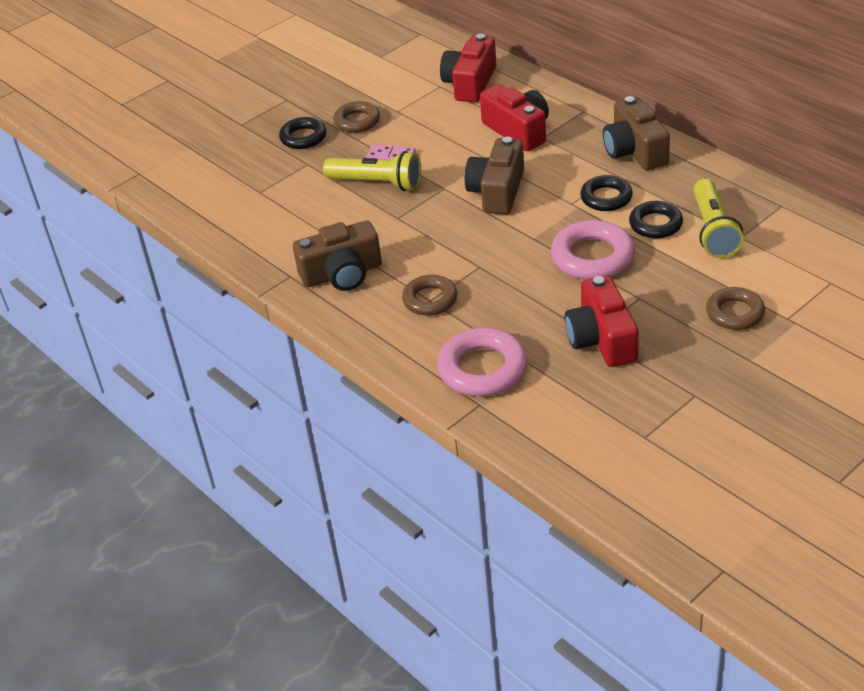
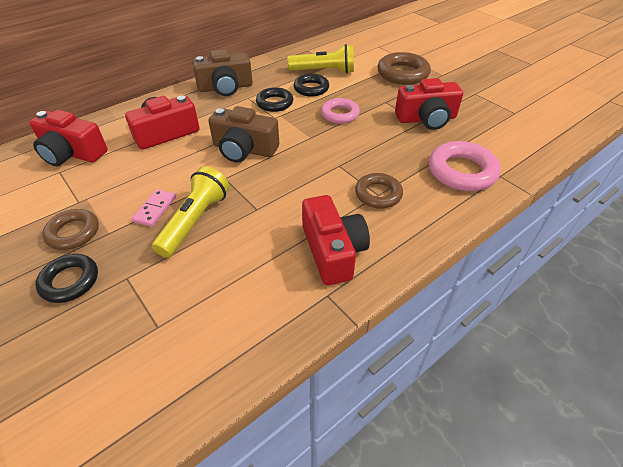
camera: 90 degrees left, 5 degrees up
(342, 274) = (333, 251): brown camera -> red camera
(592, 257) = (340, 114): pink ring -> pink ring, size x0.65
(735, 313) = (402, 74): brown ring -> brown ring, size x1.53

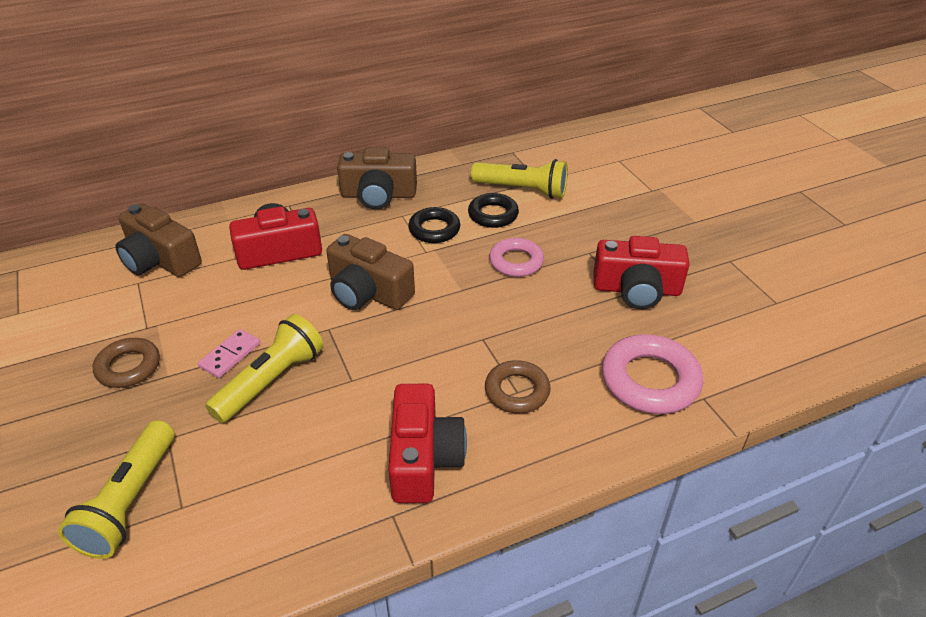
camera: 15 degrees right, 5 degrees down
(70, 281) = (106, 428): black ring -> none
(72, 153) = (160, 260): red camera -> brown camera
(111, 332) = (130, 501): none -> yellow flashlight
(402, 74) = (634, 211): brown ring -> none

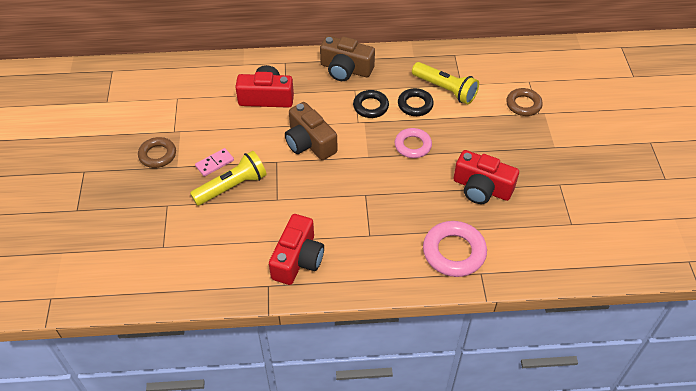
camera: 20 degrees right, 10 degrees up
(130, 501) = (139, 235): yellow flashlight -> none
(160, 260) = (194, 85): brown camera -> none
(517, 391) = (369, 235): brown ring -> brown ring (523, 104)

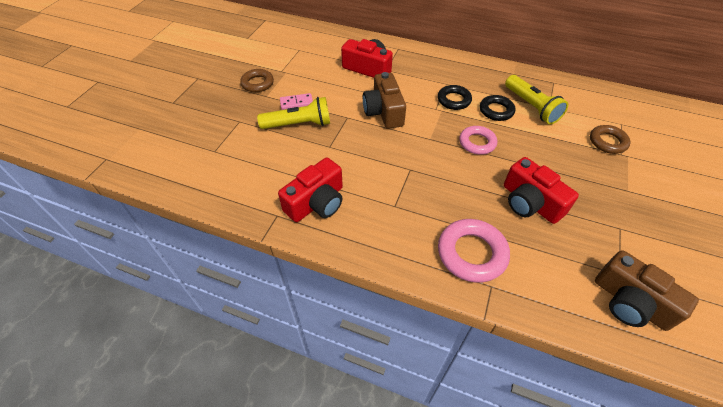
camera: 25 degrees right, 0 degrees up
(345, 69) = (446, 66): brown camera -> brown camera (630, 302)

